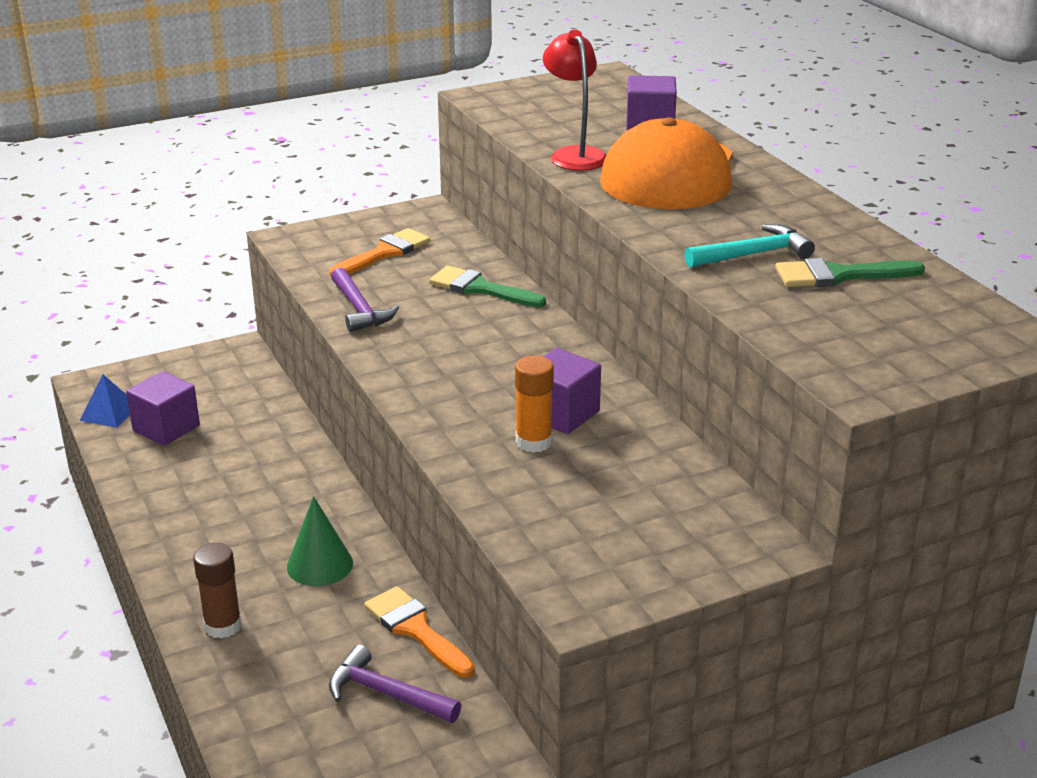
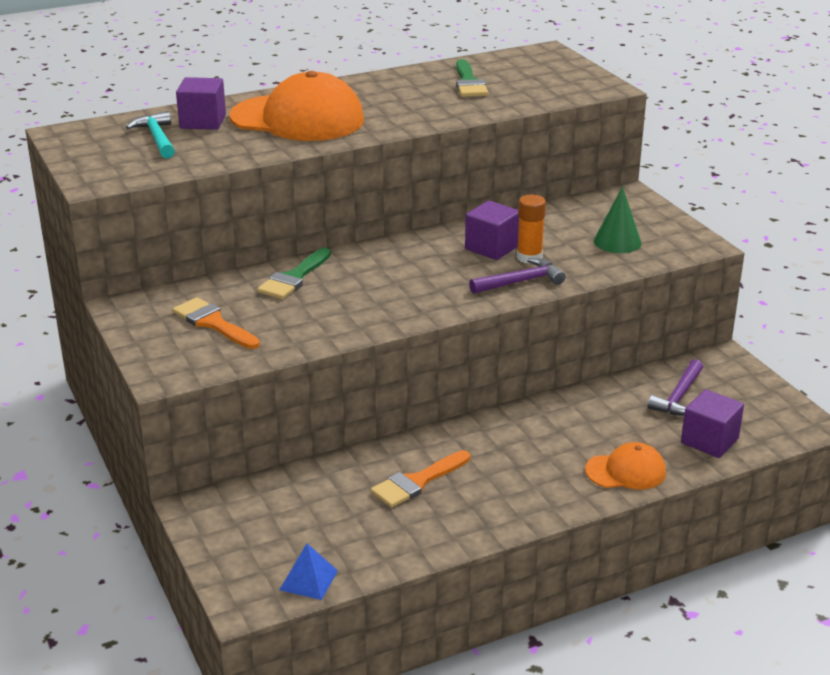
camera: 90 degrees left, 0 degrees up
(166, 428) = (342, 537): purple cube -> purple cube (709, 441)
(223, 626) = (626, 471): brown glue stick -> orange cap
(320, 565) = (545, 432): green cone -> green cone (617, 242)
(360, 309) = (325, 330): purple hammer -> purple hammer (521, 282)
(415, 629) = (612, 388): orange brush -> orange brush (417, 482)
(574, 154) = (252, 148): red lamp -> none
(753, 254) = (439, 101): turquoise hammer -> turquoise hammer (157, 138)

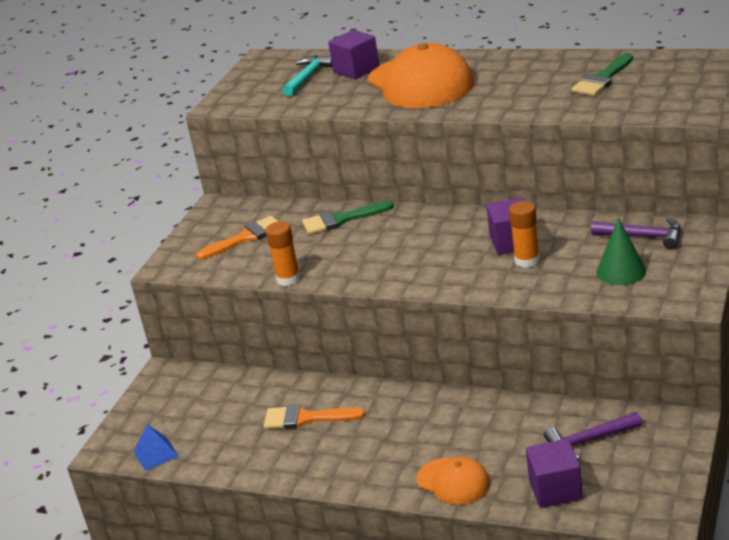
camera: 50 degrees right, 0 degrees up
(213, 323) = (245, 238): orange brush -> orange brush turned 60 degrees clockwise
(328, 341) = (288, 279): none -> orange glue stick
(521, 282) = (486, 280): purple hammer -> purple hammer (643, 237)

